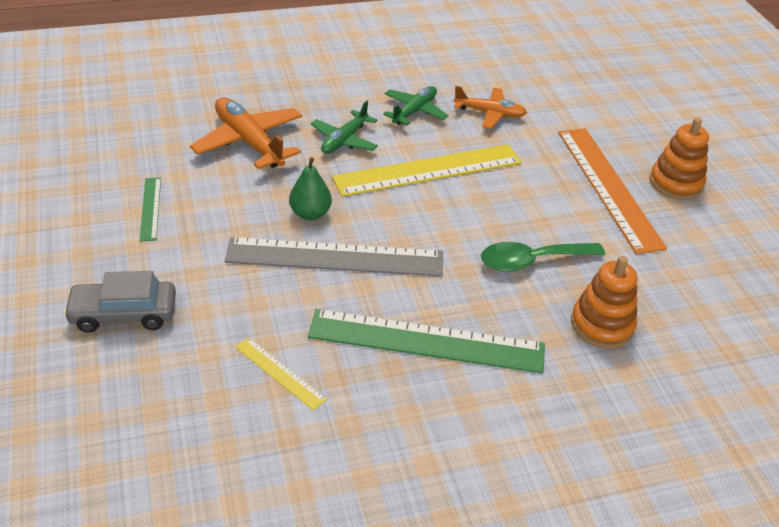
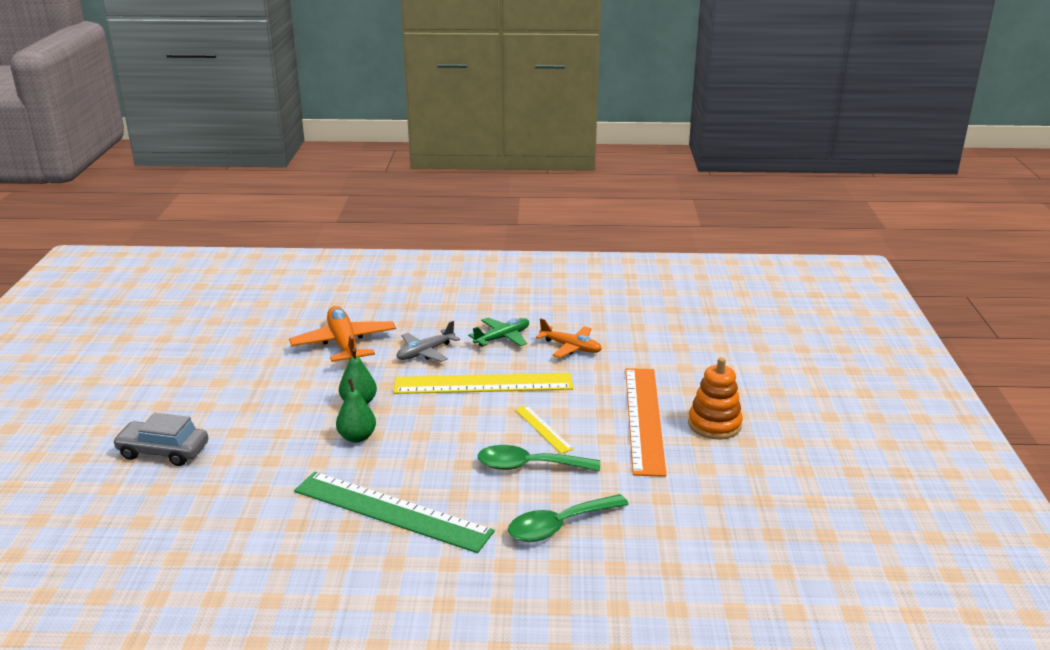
camera: 20 degrees right, 15 degrees down
(151, 208) = (234, 381): green ruler -> none
(280, 372) = (254, 512): yellow ruler -> yellow ruler (543, 429)
(335, 257) = (357, 437): grey ruler -> green pear
(344, 140) = (425, 352): green plane -> grey plane
(602, 325) = (559, 526): orange stacking toy -> green spoon

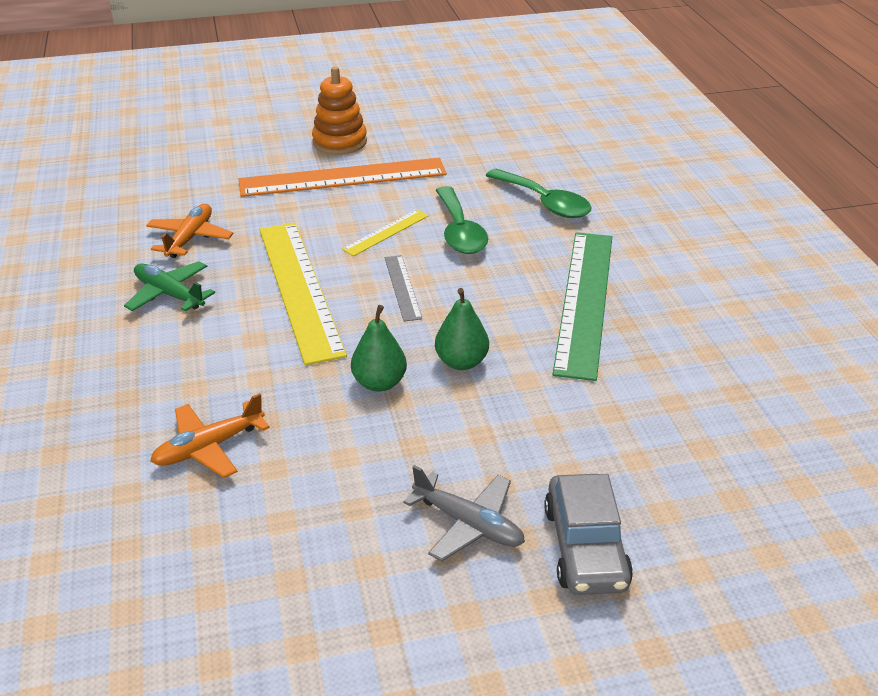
camera: 105 degrees left, 10 degrees up
(344, 344) = (208, 447): orange plane -> orange plane, size x0.63
(425, 352) = (223, 354): grey plane -> grey plane (469, 524)
(461, 426) = (402, 287): none -> grey ruler

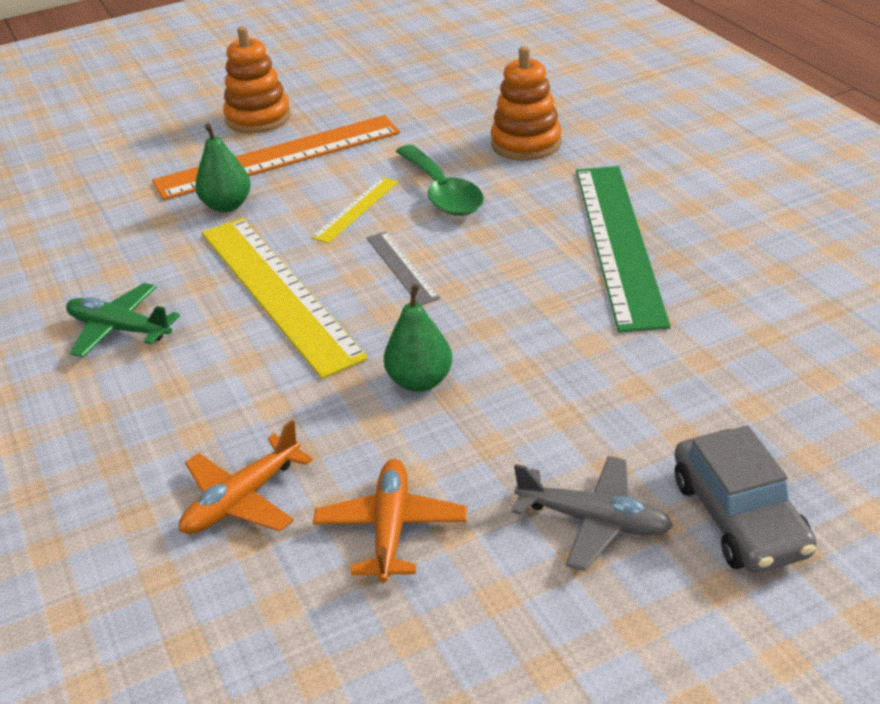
camera: 10 degrees left, 0 degrees up
(190, 238) = (119, 259): orange plane -> orange plane (391, 528)
(461, 362) = (506, 338): green pear -> green pear (227, 205)
(544, 202) = (526, 143): green spoon -> orange stacking toy

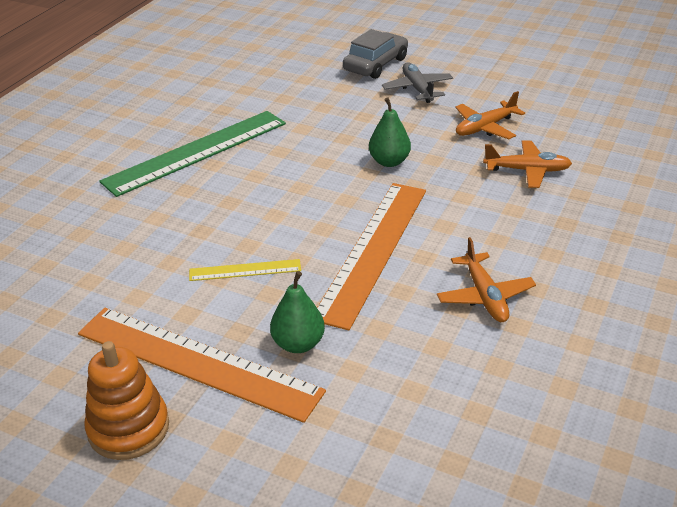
camera: 130 degrees left, 0 degrees up
(119, 329) = (485, 296): green plane -> orange plane
(279, 292) = (372, 250): yellow ruler -> orange ruler
(402, 267) = (296, 215): grey ruler -> none
(442, 192) = (188, 241): green spoon -> none
(526, 143) = (84, 235): orange stacking toy -> none

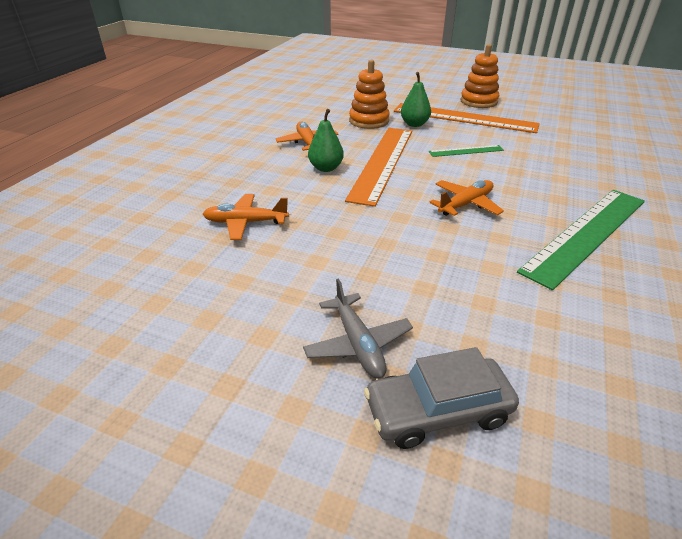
camera: 175 degrees right, 0 degrees up
(245, 270) = (466, 151): yellow ruler -> green ruler
(375, 64) = (437, 411): grey car -> grey car turned 45 degrees clockwise
(379, 358) = (369, 121): none -> orange stacking toy
(389, 161) = (382, 228): green pear -> green pear (326, 168)
(485, 127) = (273, 273): orange plane -> orange plane (465, 204)

